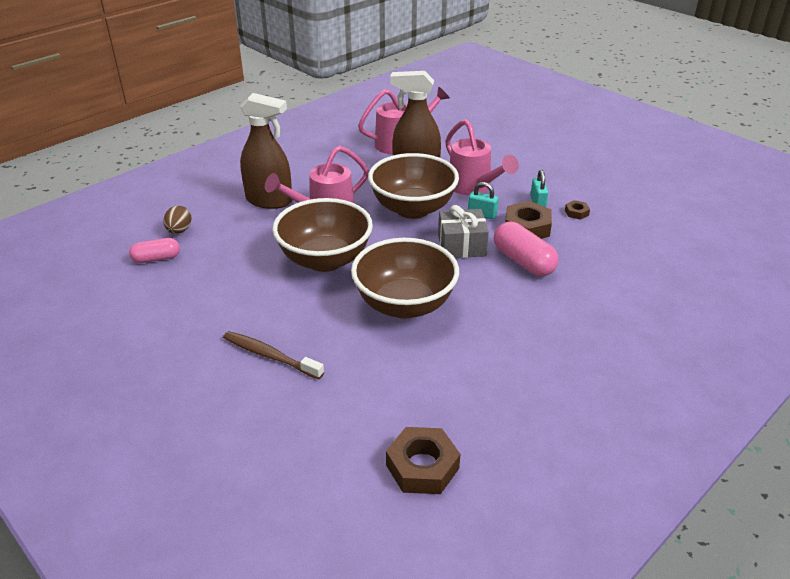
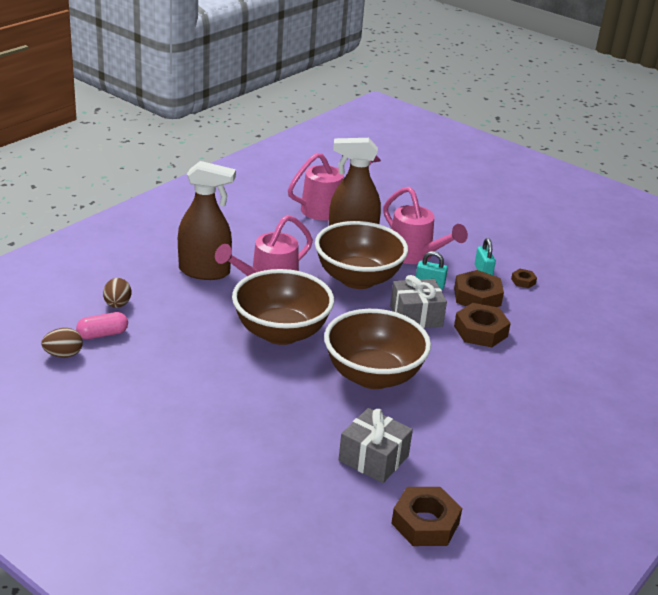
camera: 10 degrees left, 5 degrees down
(114, 277) = (63, 355): none -> brown egg
(270, 356) = (252, 428): brown toothbrush -> none
(384, 392) = (373, 458): none -> grey gift
(523, 261) = (480, 331): pink capsule -> brown nut

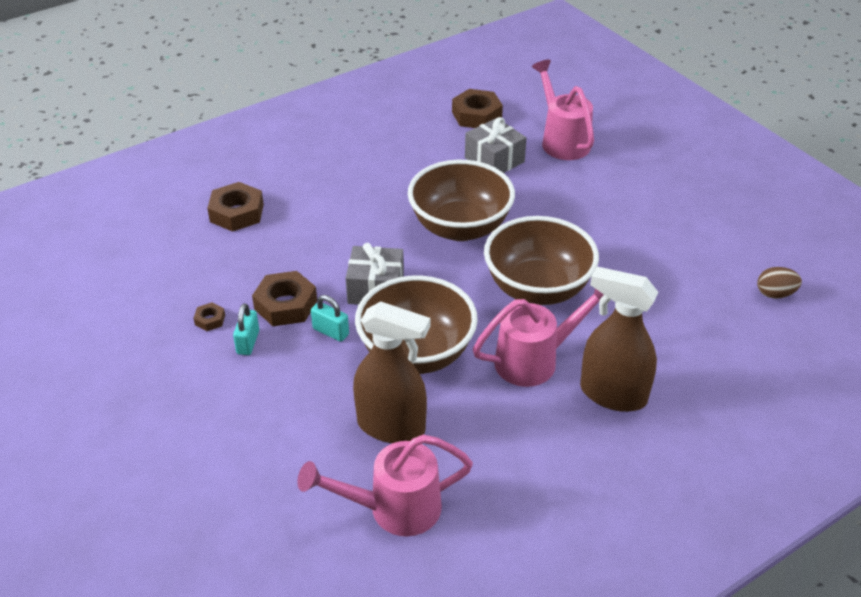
camera: 160 degrees left, 10 degrees up
(102, 334) = (736, 314): pink capsule -> none
(117, 305) = (723, 354): brown egg -> none
(415, 256) = (319, 383): pink watering can -> pink watering can (562, 140)
(480, 331) = (317, 260): brown nut -> brown nut (237, 213)

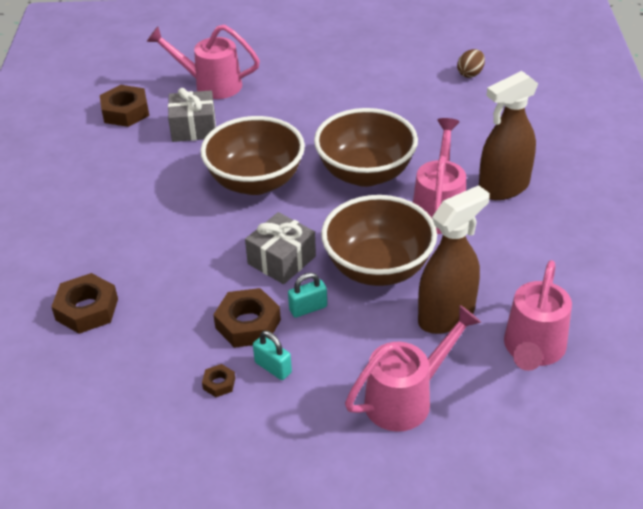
camera: 55 degrees left, 0 degrees up
(269, 442) = (406, 398): none -> pink watering can

